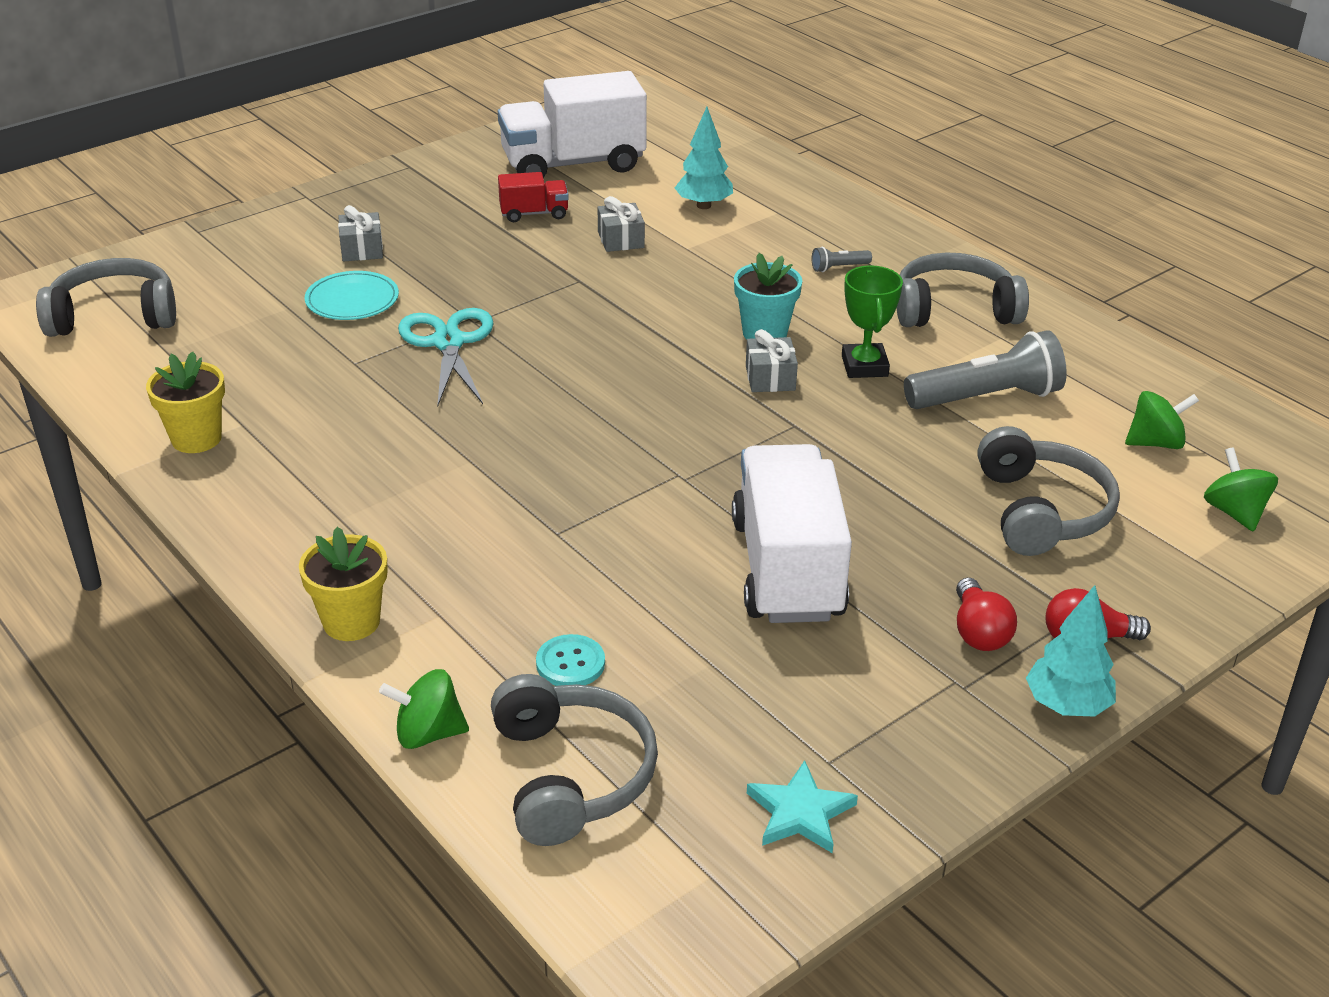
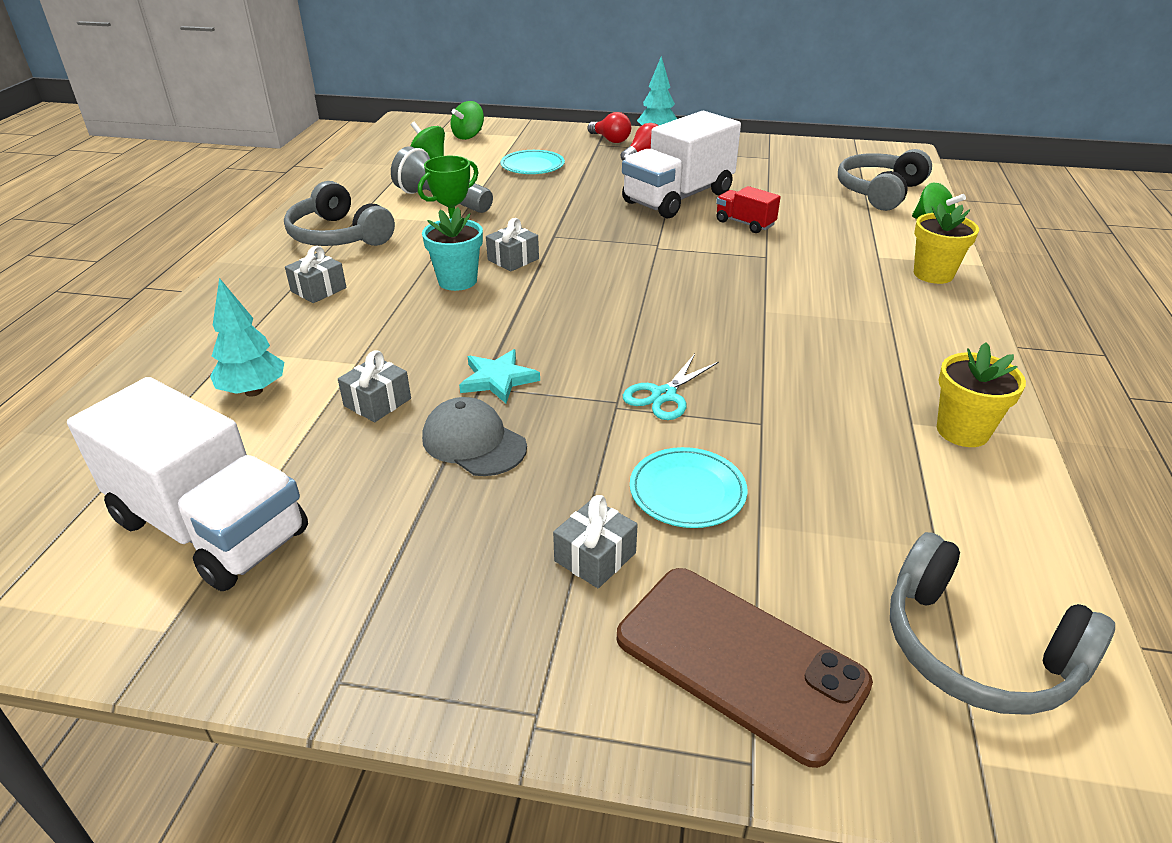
camera: 130 degrees left, 0 degrees up
(237, 254) = (740, 660): none -> brown phone
(449, 343) = (664, 395): turquoise scissors -> turquoise scissors, size x0.66
(520, 255) = (474, 442): none -> grey cap
(534, 214) = (375, 483): red truck -> red truck (744, 223)
(570, 663) = (833, 216): turquoise button -> none
(800, 812) = (801, 154): turquoise star -> turquoise star (498, 379)
(838, 268) = (318, 289): grey flashlight -> grey gift
(1041, 511) = (532, 166): grey headphones -> turquoise plate

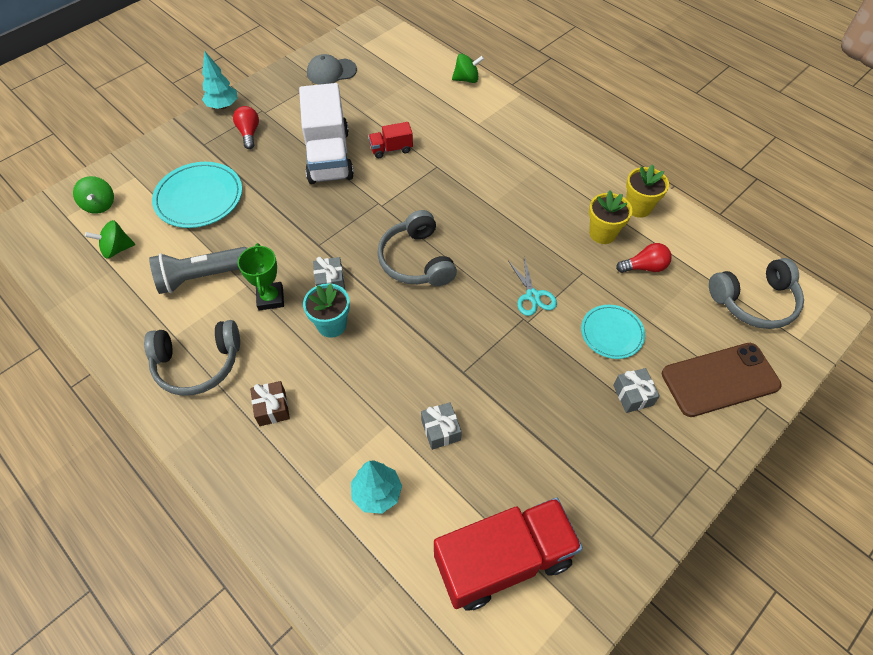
camera: 55 degrees left, 20 degrees up
(210, 527) = (503, 560): white truck -> red truck
(318, 289) = (272, 408): grey gift -> brown gift
(474, 442) = (513, 401): grey cap -> grey cap (331, 72)
(498, 379) = (462, 360): turquoise star -> none
(532, 166) = (199, 198): turquoise plate -> turquoise plate, size x1.59
(610, 140) = (204, 133): red light bulb -> red light bulb (644, 267)
(879, 192) = (412, 70): grey headphones -> grey headphones (416, 260)
(933, 274) = (513, 118): yellow flower pot -> yellow flower pot (602, 233)

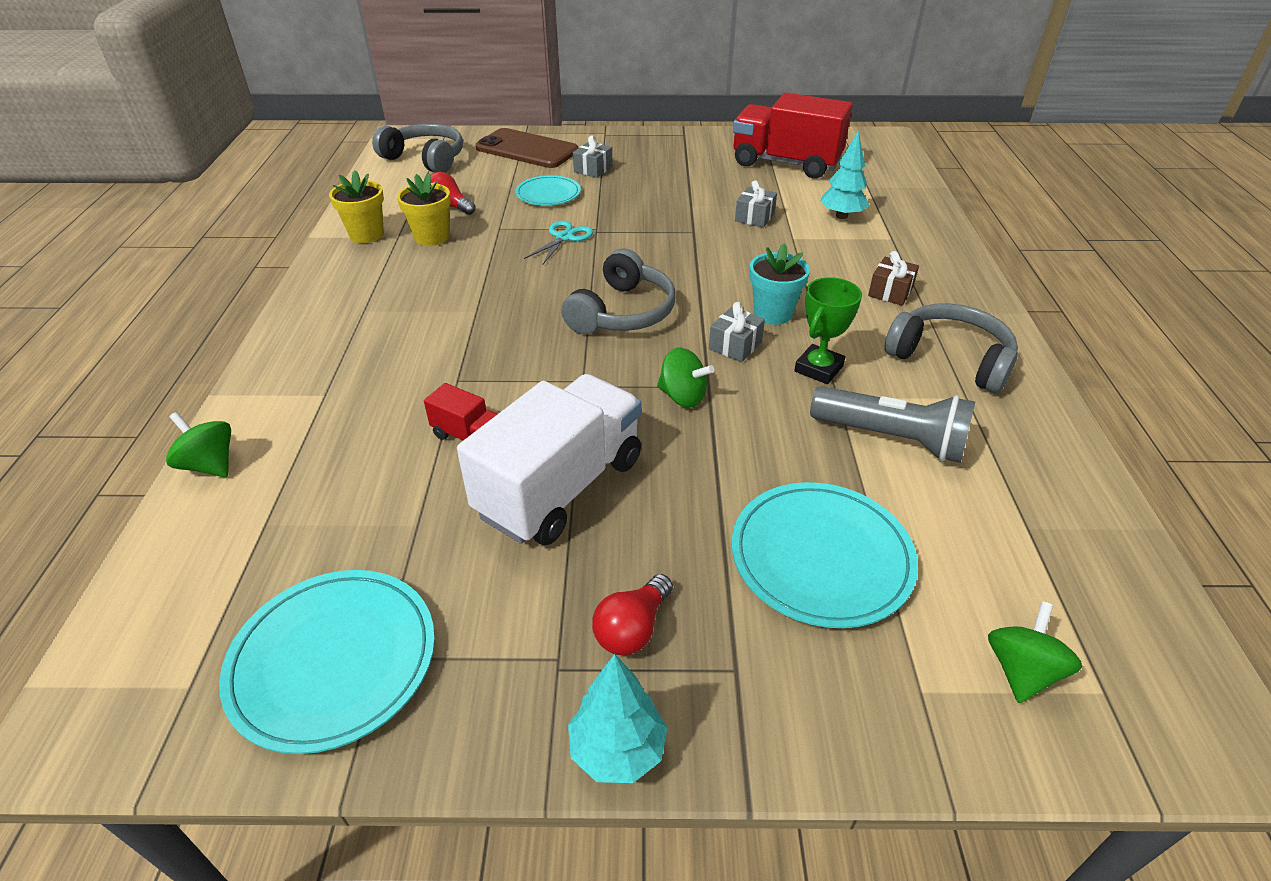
camera: 135 degrees left, 15 degrees down
(117, 249) = (1011, 557): green spinning top -> green spinning top (682, 396)
(331, 72) = (333, 661): grey cap -> turquoise plate

